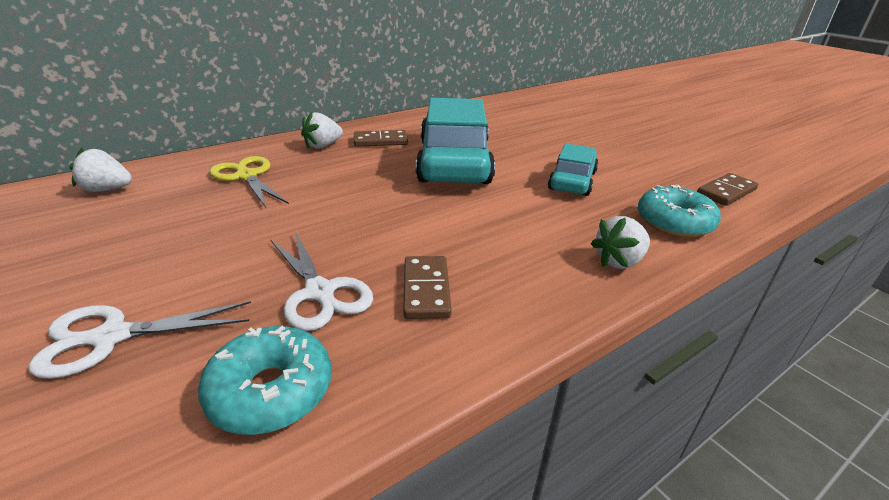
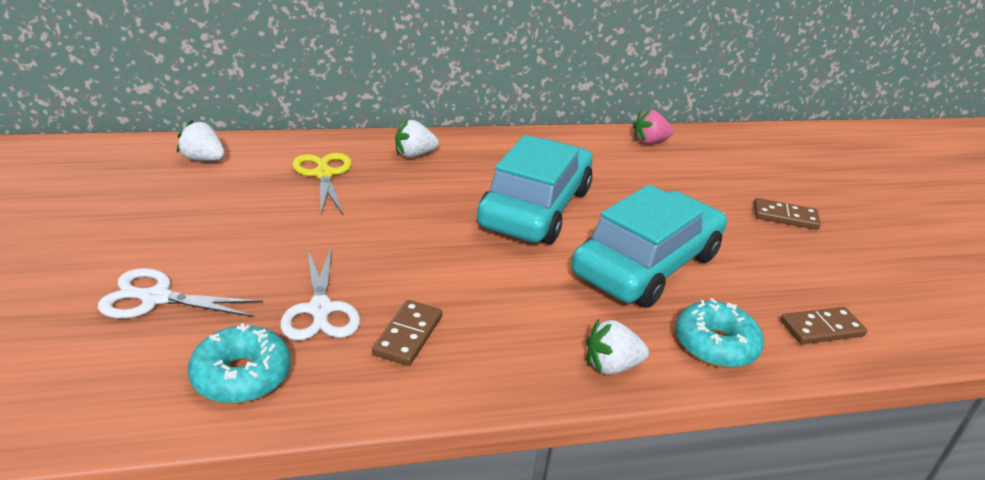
camera: 20 degrees right, 0 degrees up
(380, 141) = (476, 162): brown domino -> brown domino (785, 216)
(498, 105) = (649, 142): none -> pink strawberry
(572, 181) = (647, 265): turquoise car -> turquoise car, size x1.85

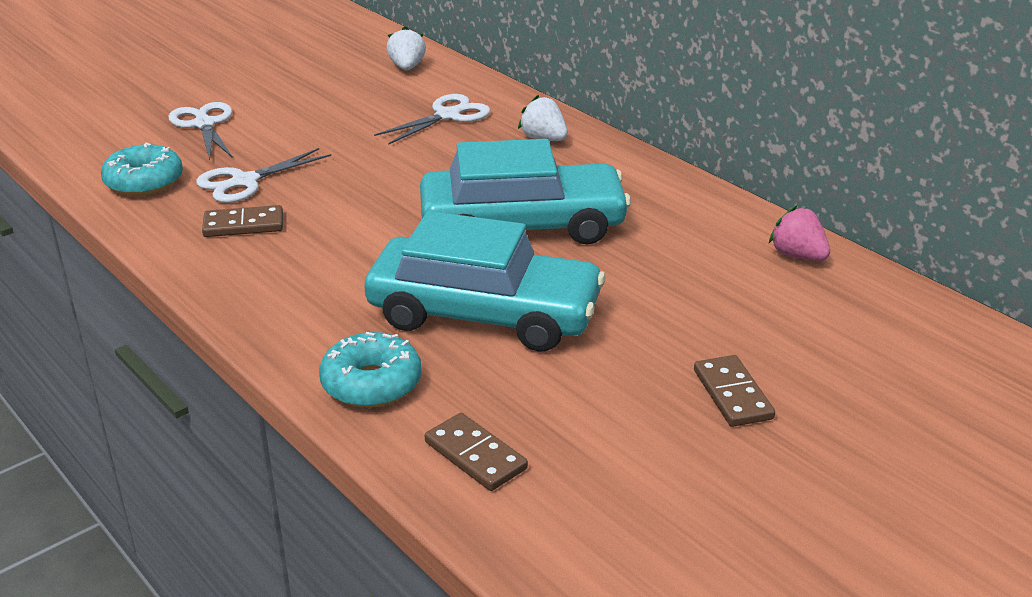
camera: 65 degrees right, 0 degrees up
(324, 174) = (448, 116): yellow scissors -> white scissors
(611, 366) = (283, 329): white strawberry -> none

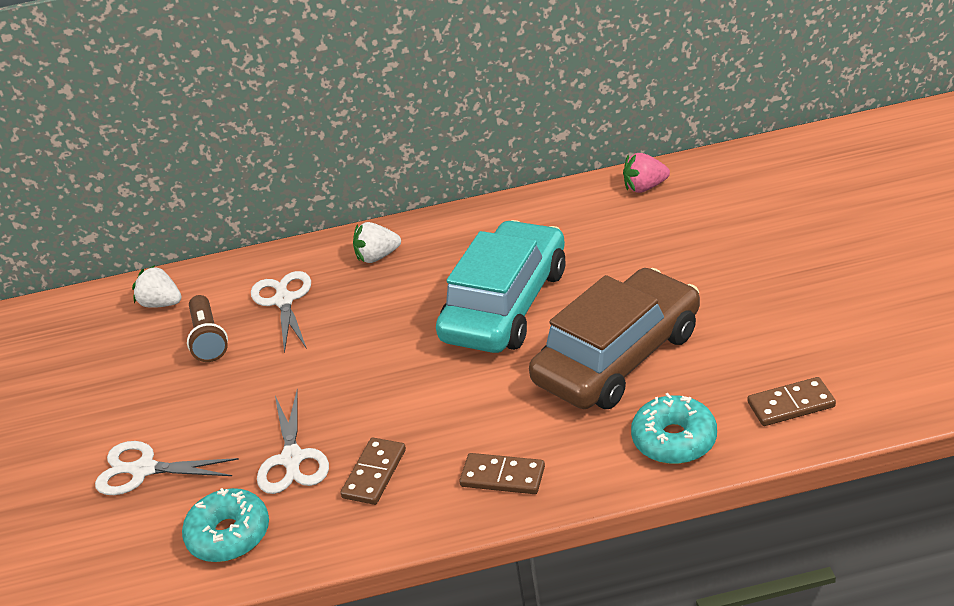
camera: 55 degrees left, 5 degrees up
(375, 100) = (208, 339): none -> brown flashlight
(484, 313) = (618, 357): turquoise car -> brown car
(732, 394) = (785, 267): brown domino -> brown domino (502, 476)

